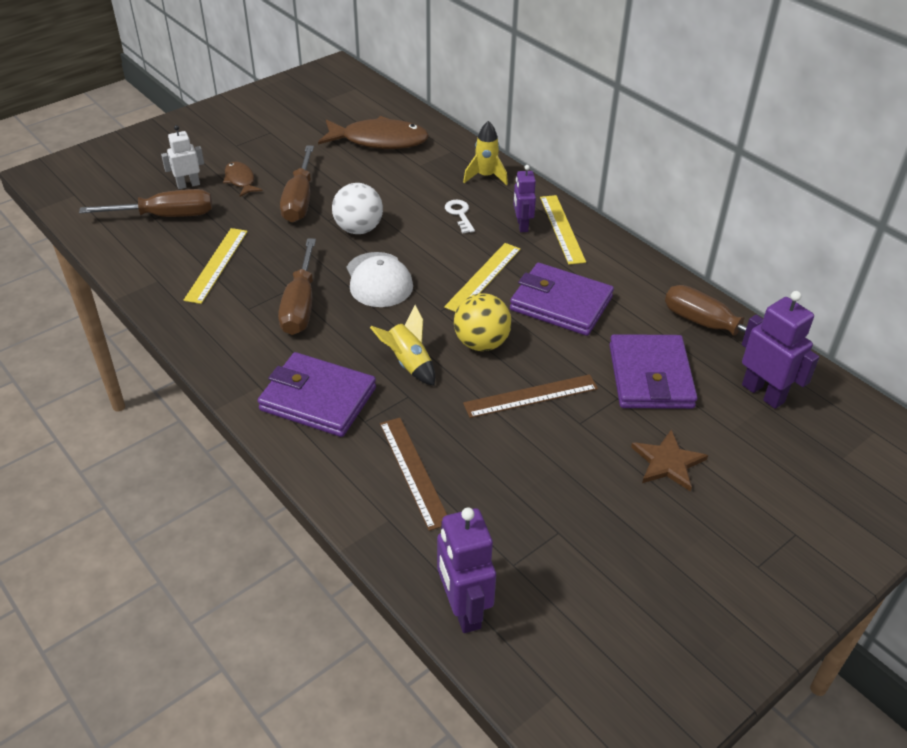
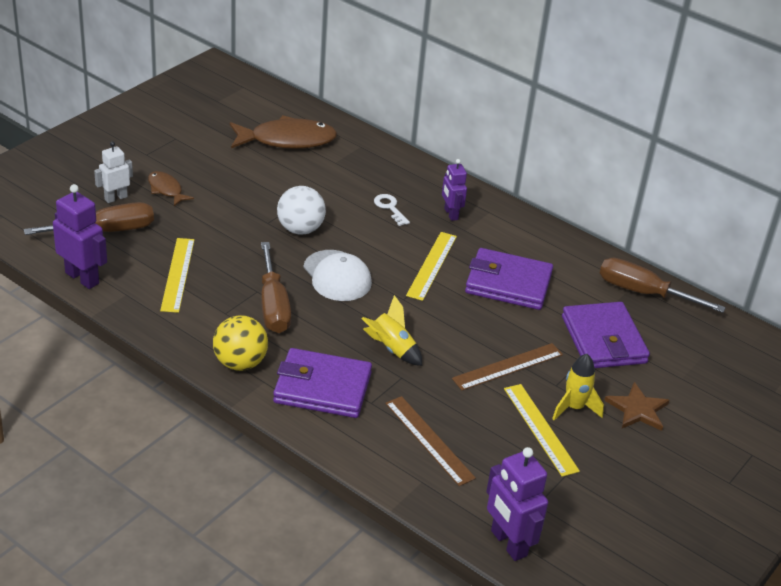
camera: 15 degrees left, 5 degrees down
(299, 200) = (232, 205): brown screwdriver -> none
(481, 343) = (450, 325): yellow ball -> yellow ball (240, 363)
(485, 176) = (402, 169): yellow rocket -> yellow rocket (574, 408)
(562, 229) = (487, 214): yellow ruler -> yellow ruler (540, 429)
(763, 393) = (699, 345): purple robot -> purple robot (82, 278)

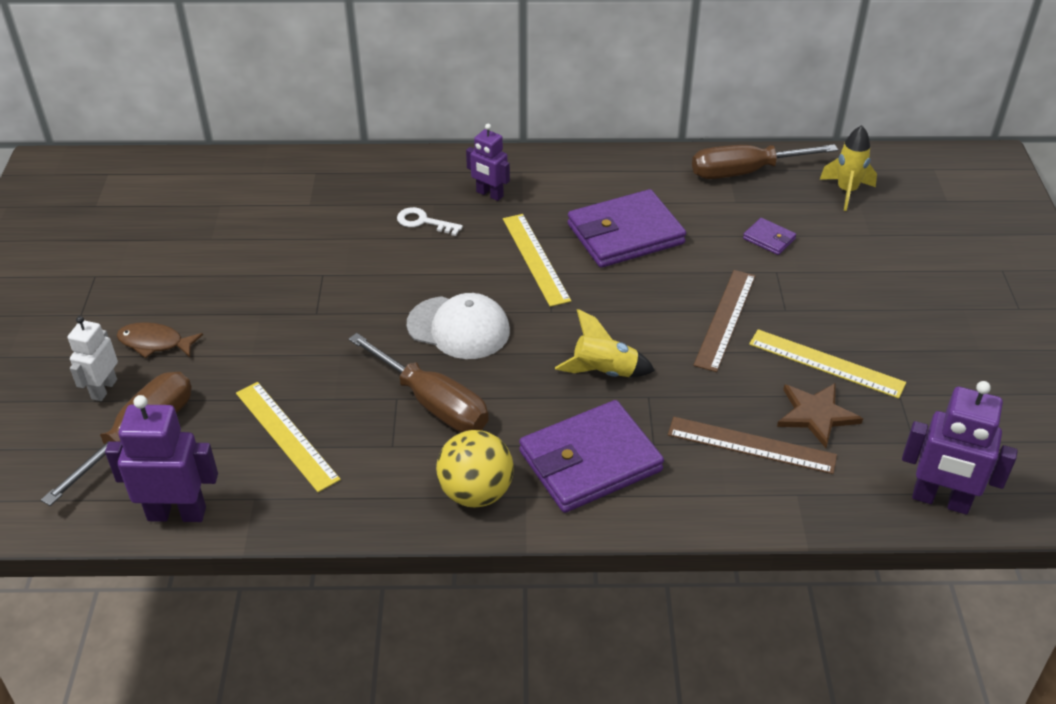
camera: 35 degrees left, 5 degrees up
(287, 140) = (229, 208): brown fish -> none
(300, 229) = (360, 299): white ball -> none
(574, 408) = (826, 322): yellow rocket -> yellow rocket (846, 191)
(603, 340) = (769, 239): purple wallet -> purple wallet, size x0.44
(637, 409) = (875, 288): brown star -> brown star (816, 414)

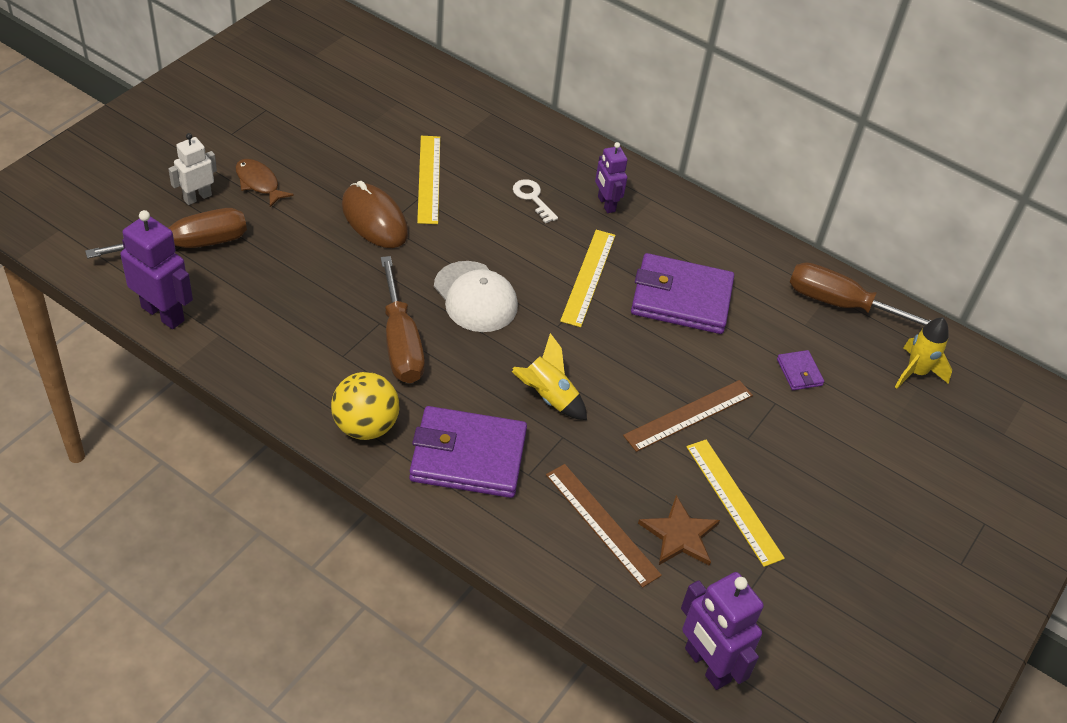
camera: 30 degrees right, 5 degrees up
(286, 435) = (281, 303): yellow ruler -> yellow ruler (429, 179)
(301, 314) = (374, 219): none -> brown mouse

